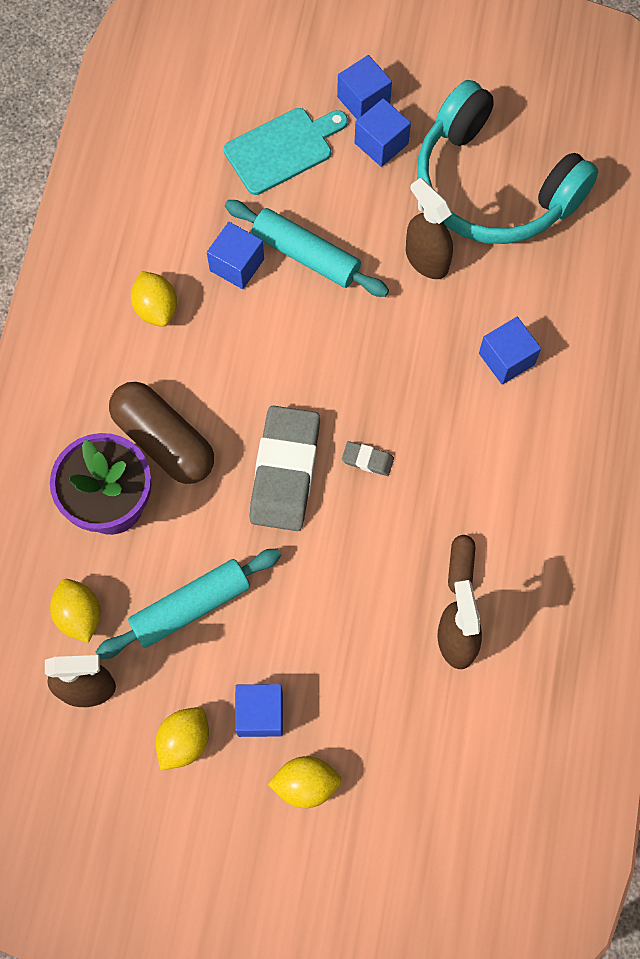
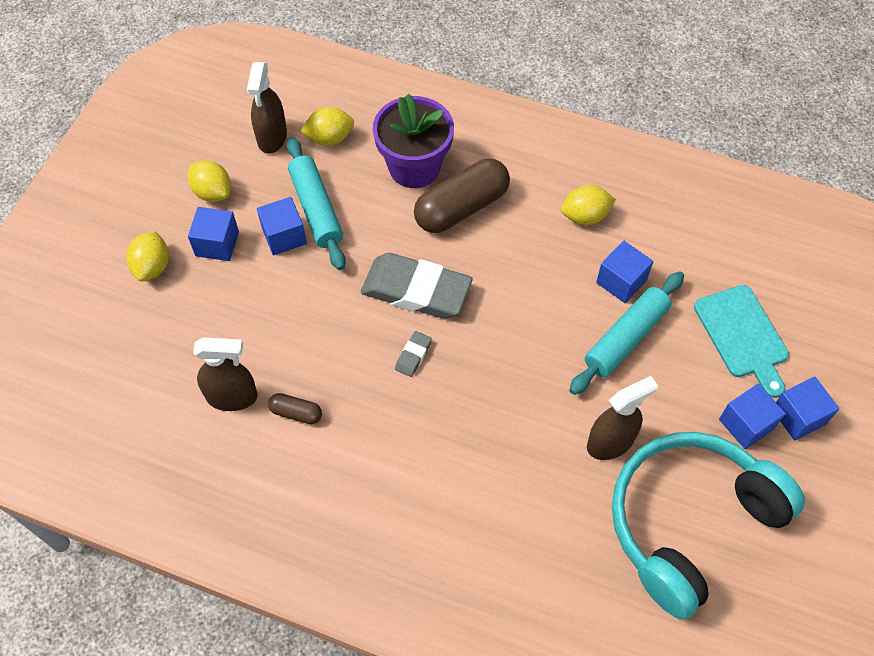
camera: 100 degrees right, 10 degrees down
(506, 359) = (492, 495): blue cube -> blue cube (284, 236)

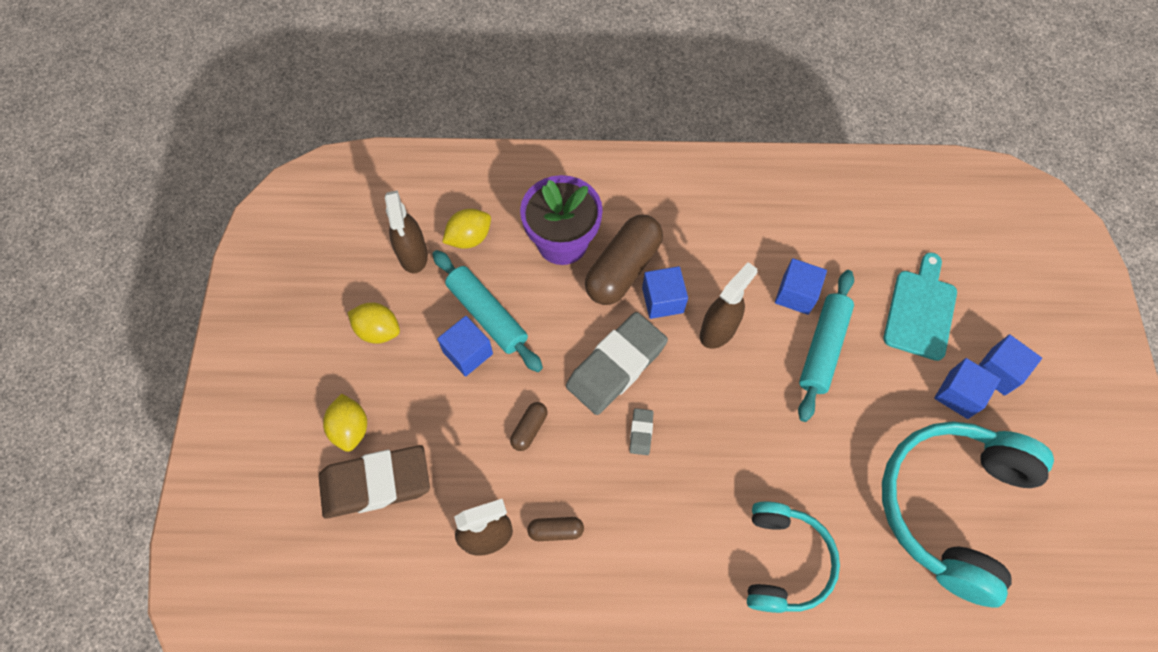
camera: 20 degrees left, 5 degrees up
(154, 319) = (376, 483): none -> brown eraser
(217, 244) = (405, 383): blue cube -> blue cube (662, 300)
(311, 318) = (529, 429): none -> brown capsule
(416, 290) = (616, 366): grey eraser -> grey eraser turned 45 degrees counterclockwise
(499, 513) = (784, 561): none -> turquoise headphones
(585, 216) = (737, 241): yellow lemon -> none
(610, 442) = (852, 454): brown spray bottle -> brown spray bottle (718, 330)
(742, 335) = (920, 311): turquoise cutting board -> turquoise cutting board turned 120 degrees counterclockwise

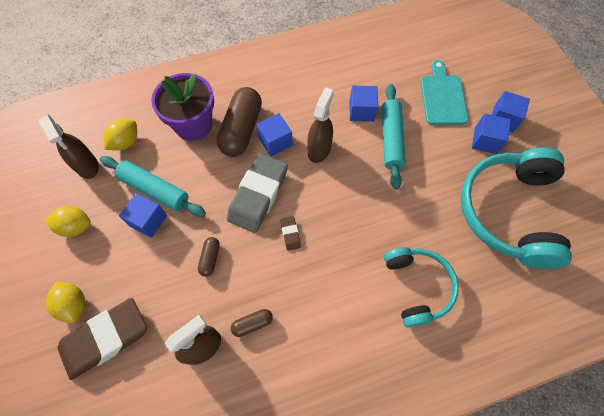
camera: 20 degrees left, 0 degrees up
(641, 432) = (290, 234): grey eraser -> brown eraser

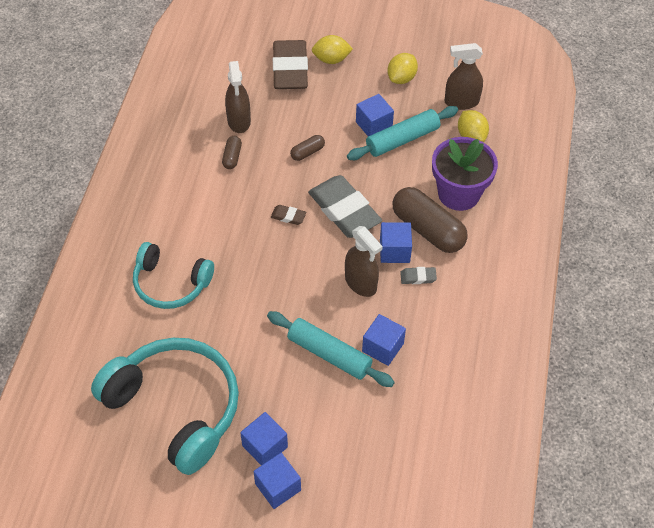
camera: 120 degrees right, 10 degrees down
(210, 258) = (307, 152): brown capsule -> brown capsule turned 75 degrees counterclockwise
(289, 117) = (418, 277): none -> grey eraser
(442, 97) = (348, 442): turquoise cutting board -> none

